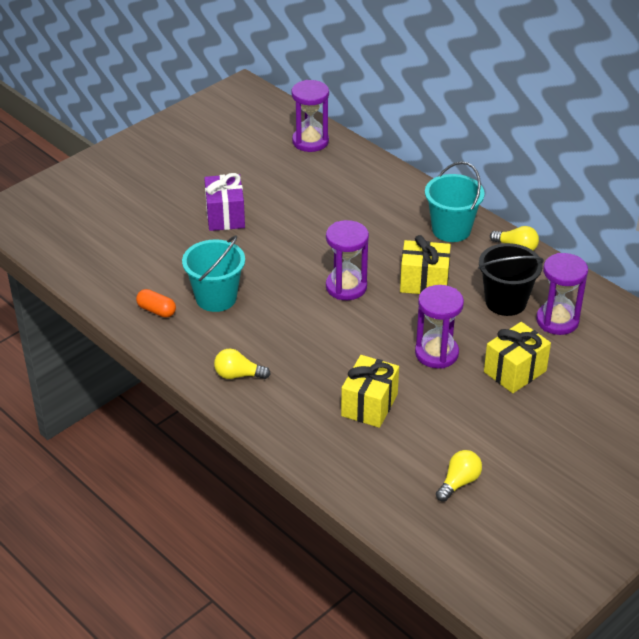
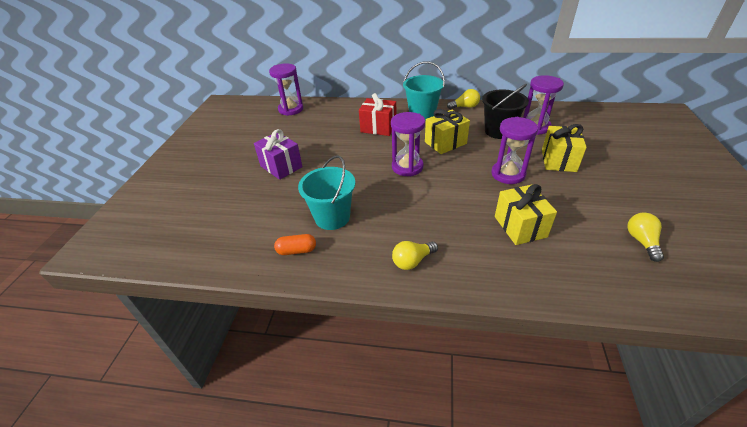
camera: 35 degrees left, 0 degrees up
(377, 221) = (378, 128): none -> red gift

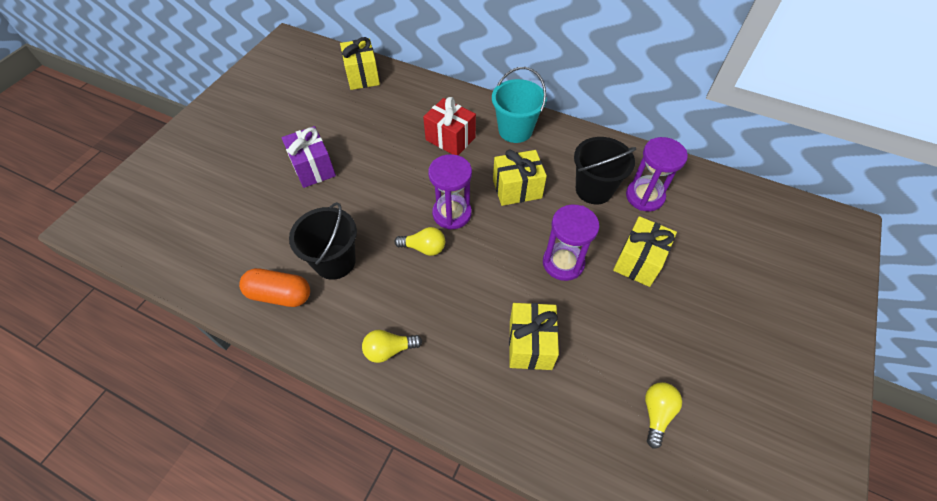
camera: 15 degrees right, 15 degrees up
(291, 109) = (362, 76): purple hourglass -> yellow gift
(297, 250) = (280, 295): orange capsule -> orange capsule, size x1.53
(332, 217) = (335, 261): turquoise bucket -> black bucket
(465, 107) = (575, 134): yellow light bulb -> yellow light bulb (424, 248)

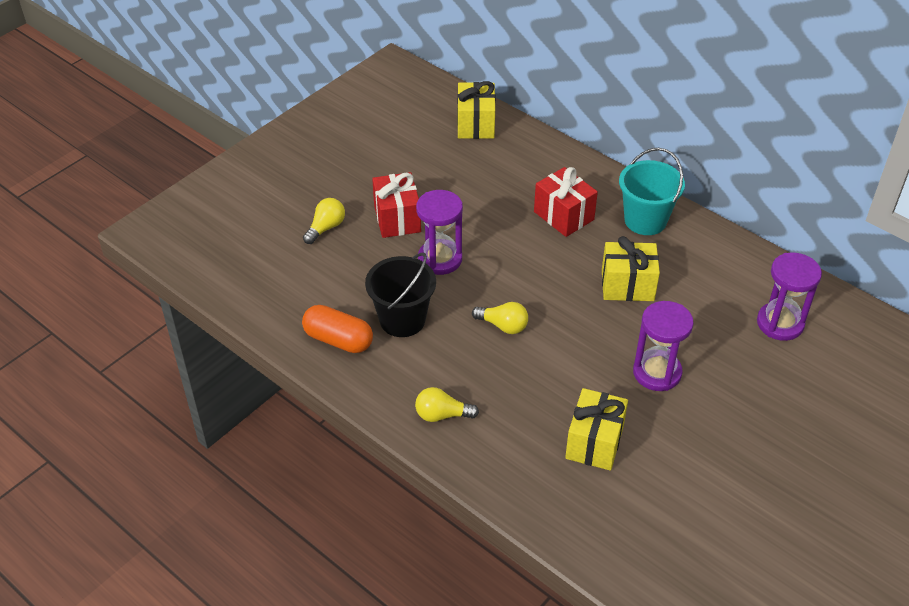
camera: 15 degrees right, 10 degrees down
(313, 168) = (397, 219): purple gift -> red gift
(452, 213) = (543, 297): purple hourglass -> purple hourglass (440, 259)
(594, 189) = (720, 304): black bucket -> none
(638, 261) = (746, 389): yellow gift -> none
(656, 413) = (711, 534): yellow light bulb -> yellow light bulb (326, 228)

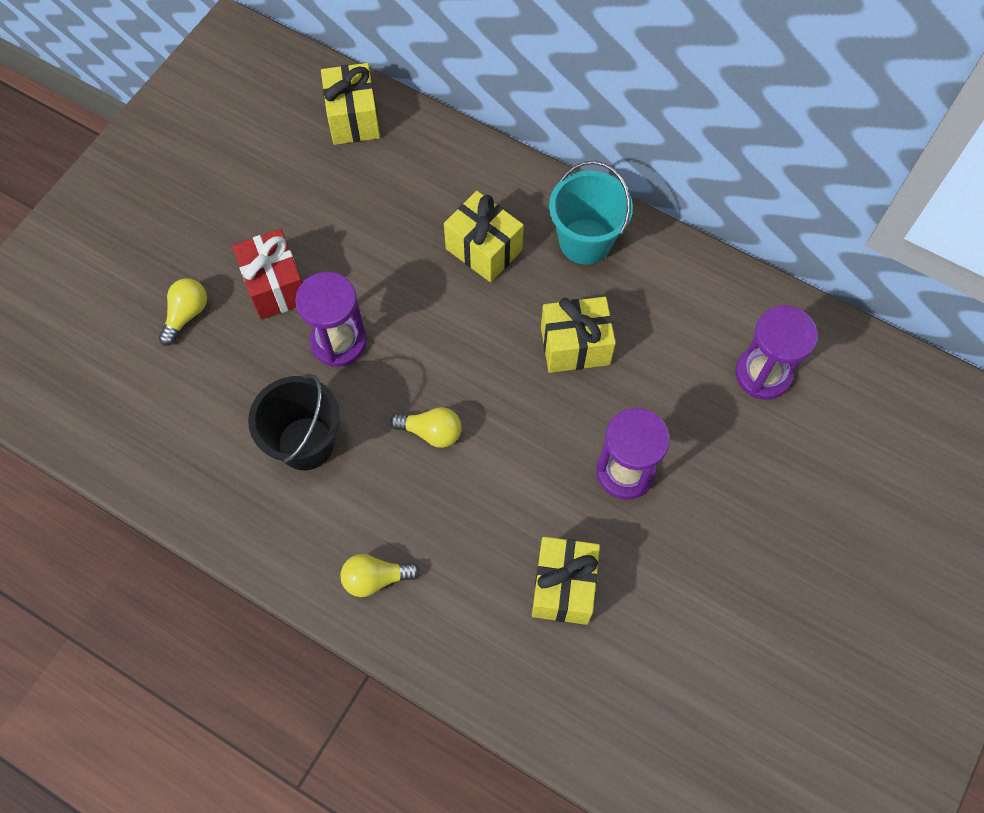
camera: 10 degrees left, 20 degrees up
(338, 340) = (230, 487): orange capsule -> none
(564, 215) = (484, 249): red gift -> yellow gift

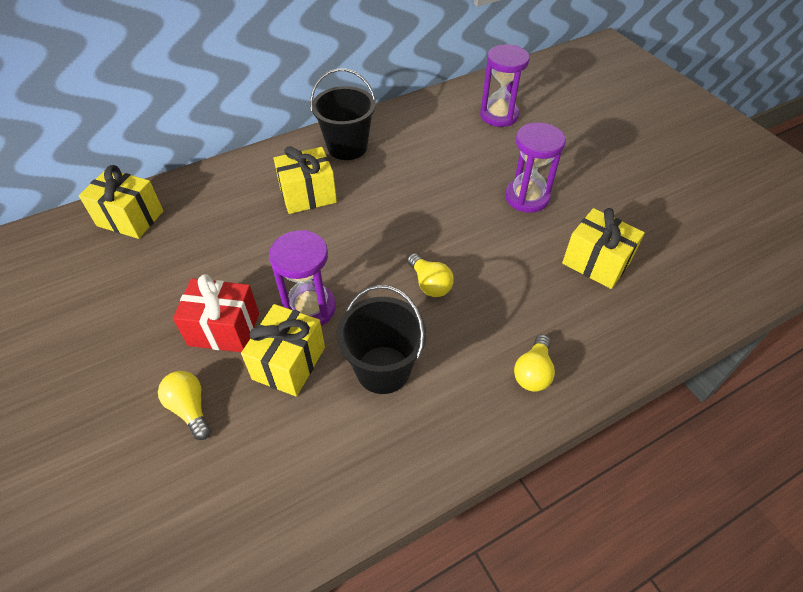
camera: 60 degrees left, 15 degrees down
(431, 432) = (429, 284): yellow light bulb -> yellow light bulb turned 105 degrees clockwise
(575, 346) = (419, 182): yellow gift -> yellow gift (289, 363)
(585, 241) = (347, 147): turquoise bucket -> black bucket

